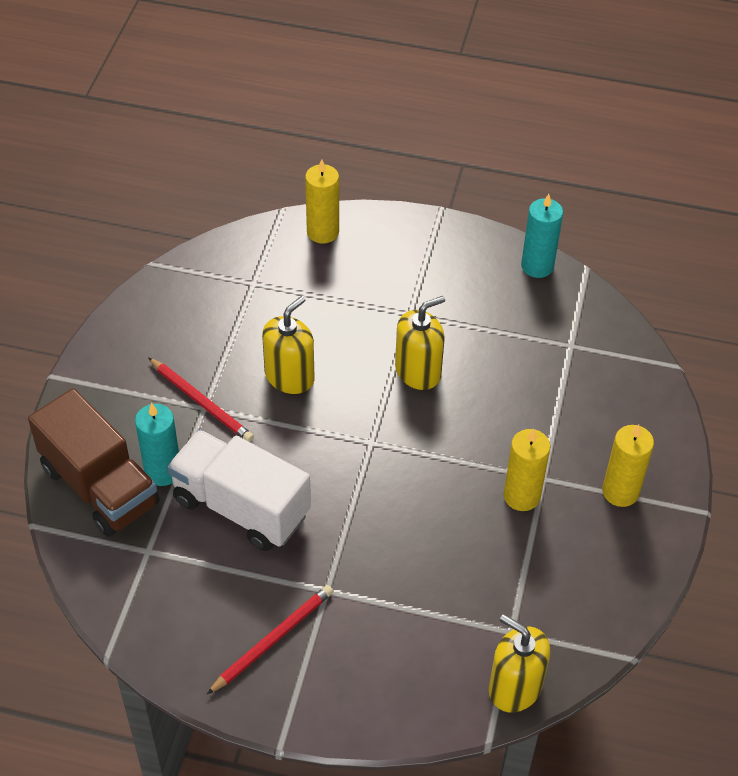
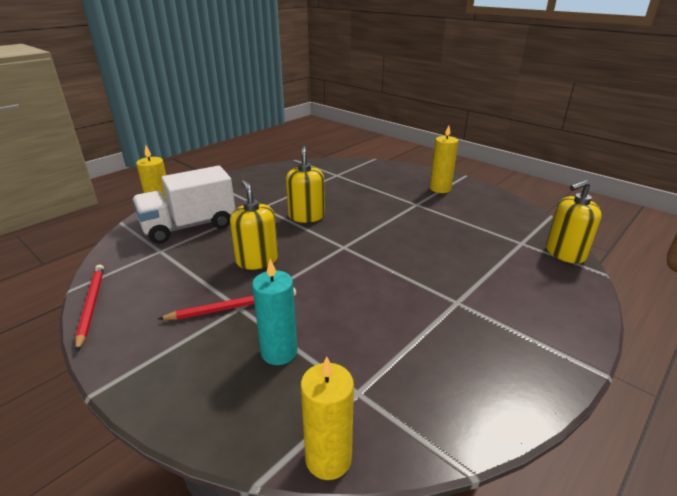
camera: 60 degrees left, 20 degrees down
(100, 486) = (257, 402): brown truck -> none
(241, 507) = (352, 319): white truck -> white truck (189, 226)
(272, 640) = (493, 343): red pencil -> red pencil (91, 306)
(521, 496) = (424, 213): yellow candle -> yellow candle (328, 458)
(537, 266) = (277, 168): turquoise candle -> none

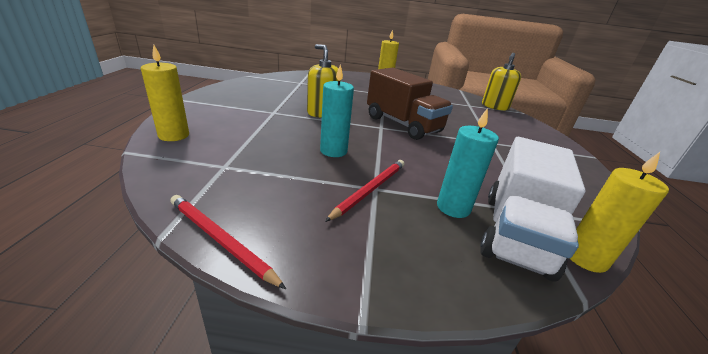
camera: 40 degrees left, 0 degrees up
(189, 226) = (224, 139): white truck -> white truck (516, 233)
(257, 260) = (333, 151): yellow soap dispenser -> turquoise candle
(374, 249) = (403, 124): none -> brown truck

